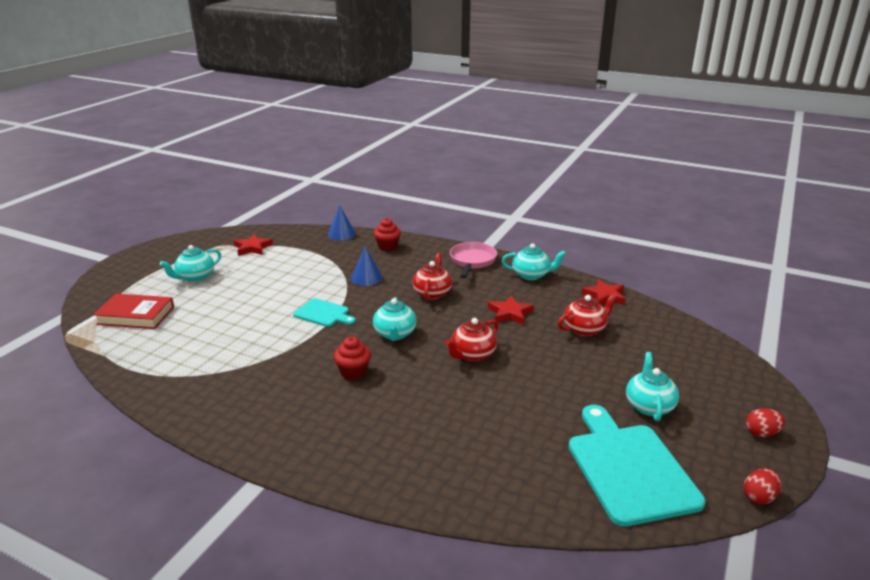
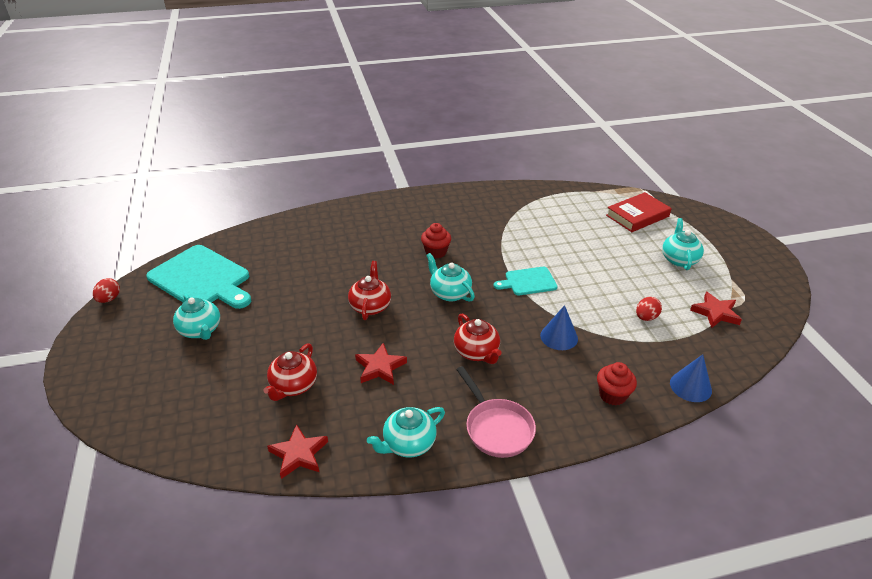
camera: 140 degrees right, 10 degrees up
(761, 433) = (102, 349): red egg -> red egg (646, 317)

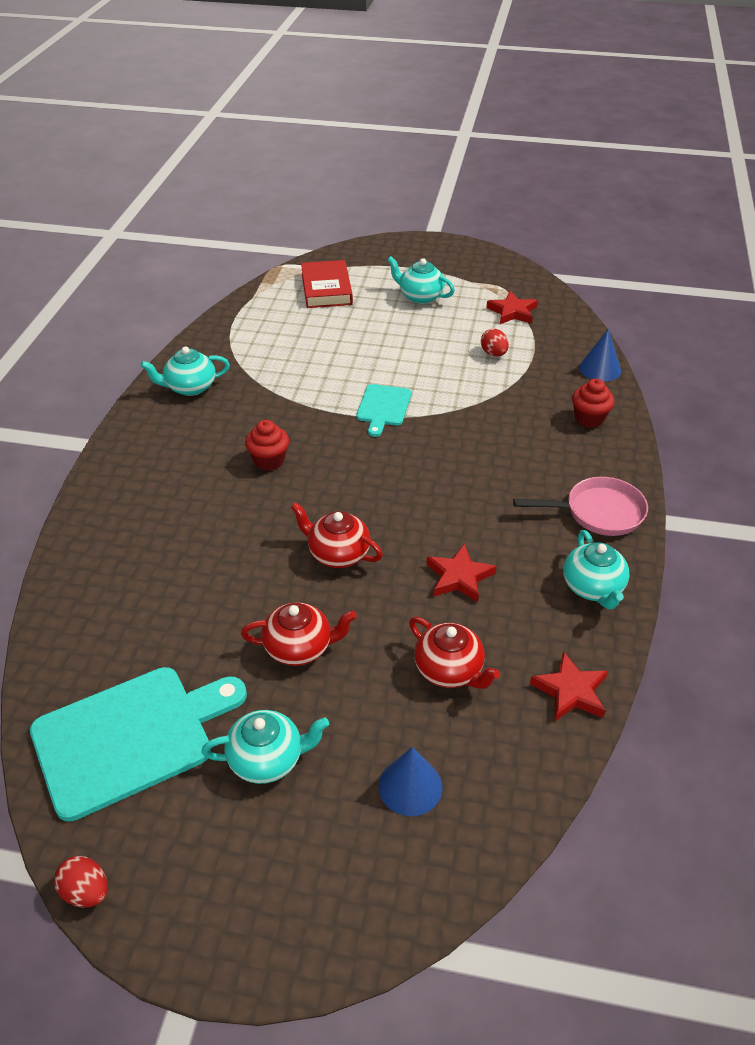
camera: 65 degrees left, 5 degrees up
(449, 293) = (360, 475): turquoise teapot -> turquoise teapot (190, 387)
(477, 352) = (478, 488): red teapot -> red teapot (299, 648)
(559, 337) = (488, 420): blue cone -> blue cone (410, 786)

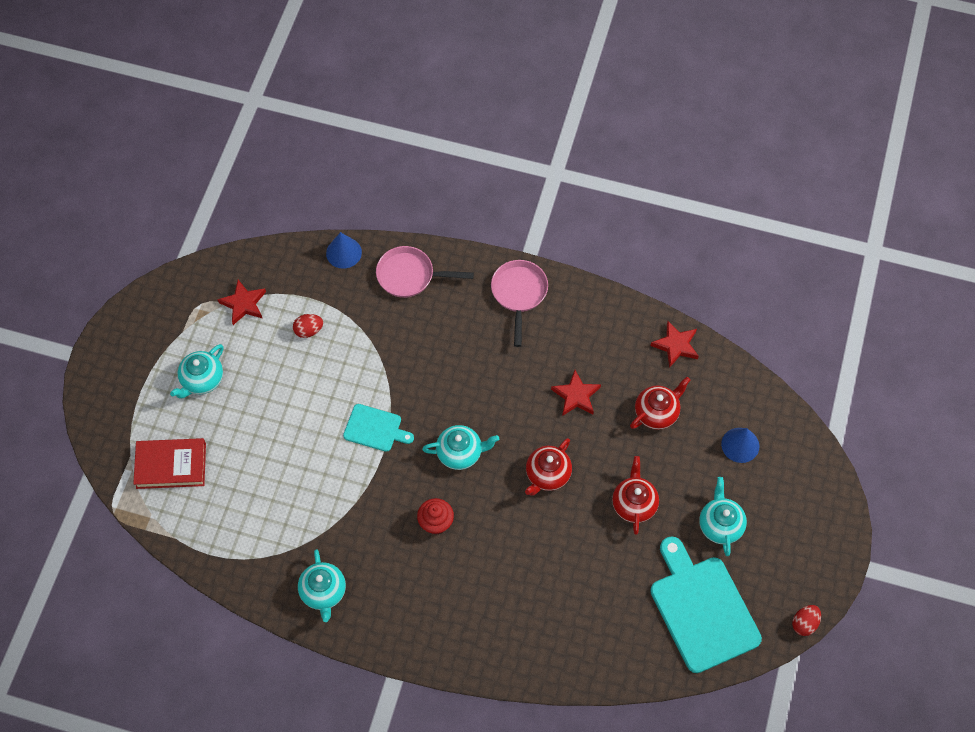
camera: 85 degrees left, 20 degrees up
(589, 419) = (410, 276): red cupcake -> pink pan
(593, 588) = (591, 314): turquoise teapot -> turquoise teapot (460, 453)

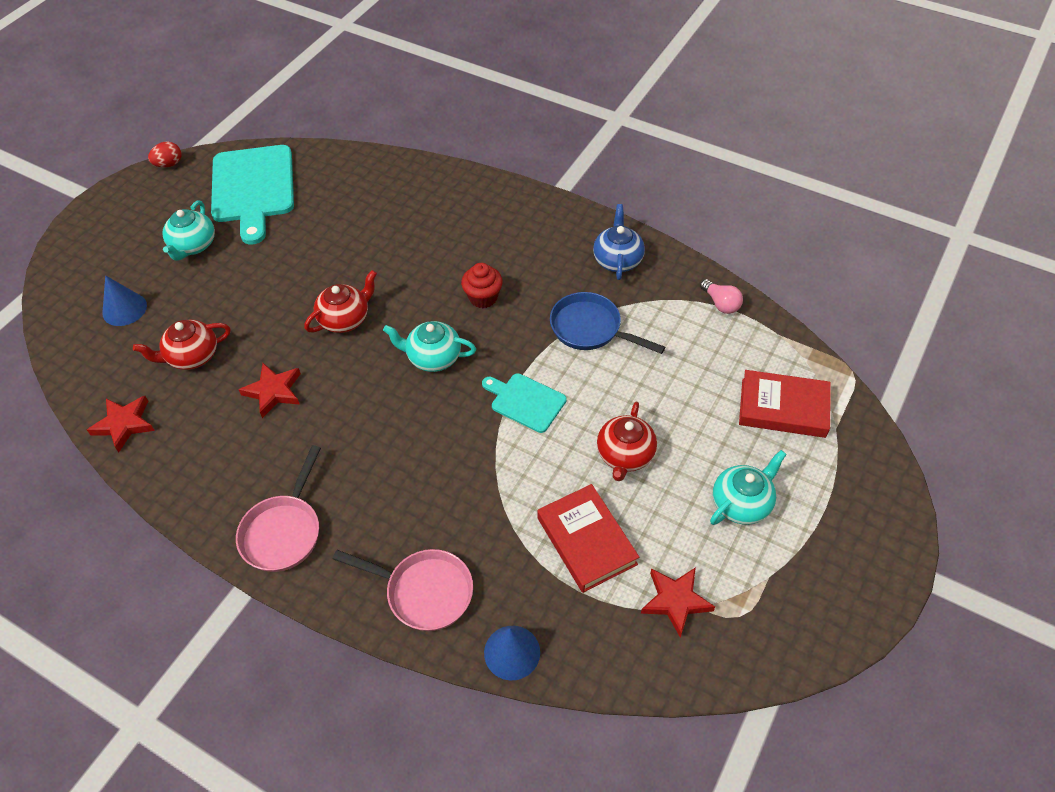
camera: 165 degrees left, 10 degrees down
(225, 560) = (721, 304): none -> pink light bulb
(308, 330) = (586, 541): red egg -> red book
(323, 592) = (617, 260): turquoise teapot -> blue teapot
(335, 509) = (590, 329): none -> blue pan
(634, 504) = (268, 277): red teapot -> red teapot (625, 455)

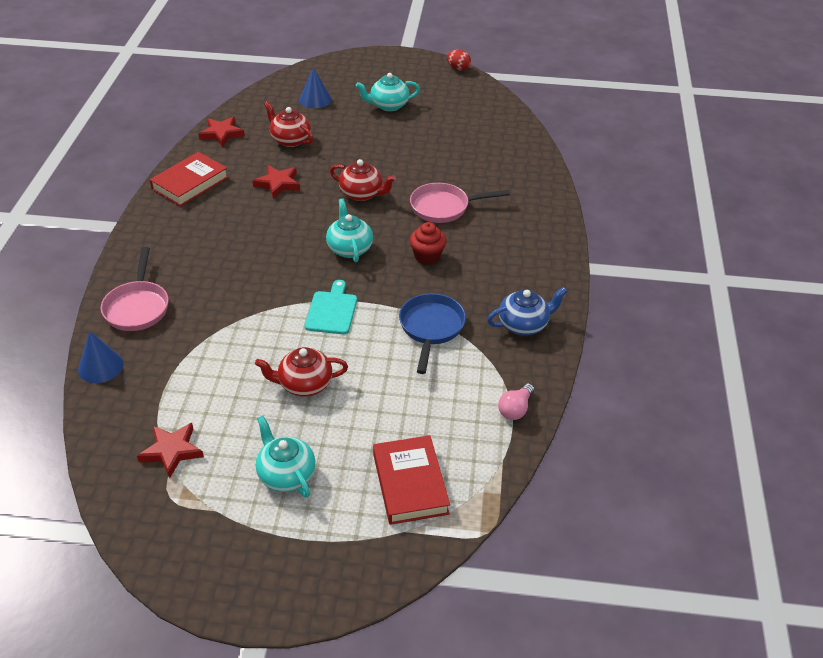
camera: 65 degrees right, 10 degrees down
(253, 188) = (462, 110): turquoise cutting board -> none
(284, 531) = (164, 227): pink pan -> pink pan (444, 207)
(586, 541) = (210, 382): red book -> red book (190, 183)
(741, 503) = (286, 475): turquoise teapot -> turquoise teapot turned 150 degrees counterclockwise

